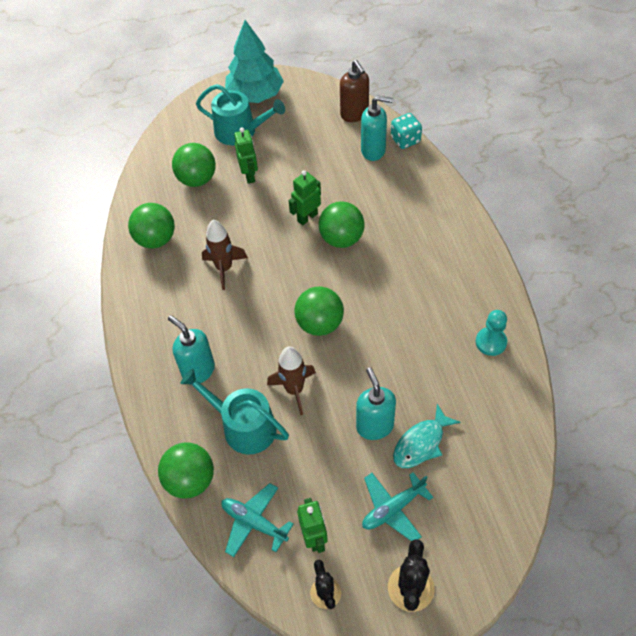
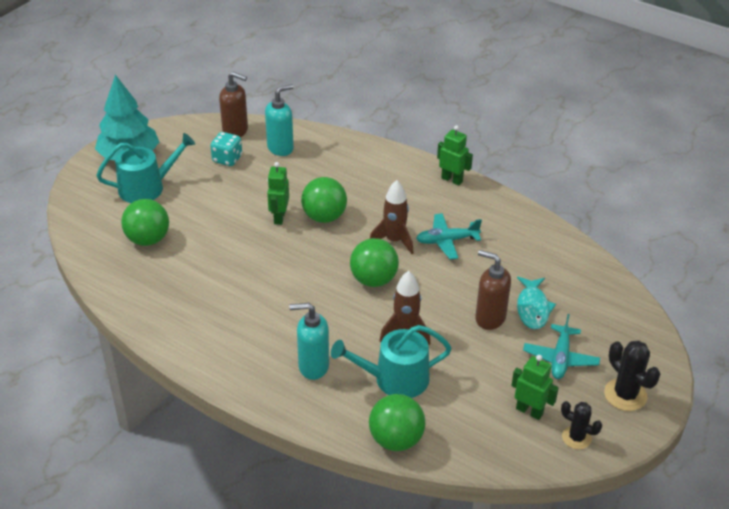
camera: 45 degrees left, 15 degrees down
(156, 239) = (162, 300): green ball -> none
(224, 268) = (250, 287): brown rocket -> brown rocket (394, 241)
(249, 175) = (194, 214): green robot -> green robot (452, 180)
(254, 522) = (477, 432): turquoise plane -> turquoise plane (447, 241)
(374, 426) = (490, 318): turquoise soap dispenser -> brown soap dispenser
(405, 140) = (298, 129): turquoise dice -> turquoise dice (227, 159)
(491, 342) = (507, 222): turquoise pawn -> none

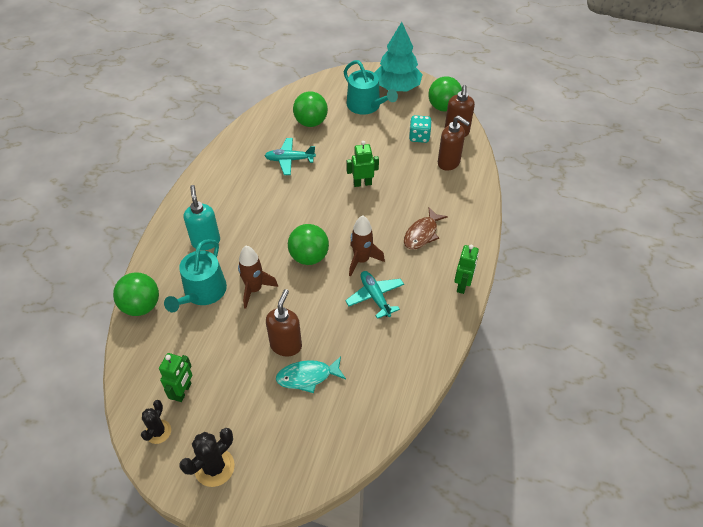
camera: 75 degrees right, 10 degrees up
(280, 148) = (449, 163): turquoise soap dispenser -> brown soap dispenser
(324, 217) = (373, 209): green ball -> green ball (443, 107)
(375, 190) = (422, 234): none -> brown fish
(394, 379) = (202, 293): turquoise watering can -> turquoise watering can turned 135 degrees counterclockwise
(560, 358) = (249, 407): turquoise plane -> turquoise plane (289, 160)

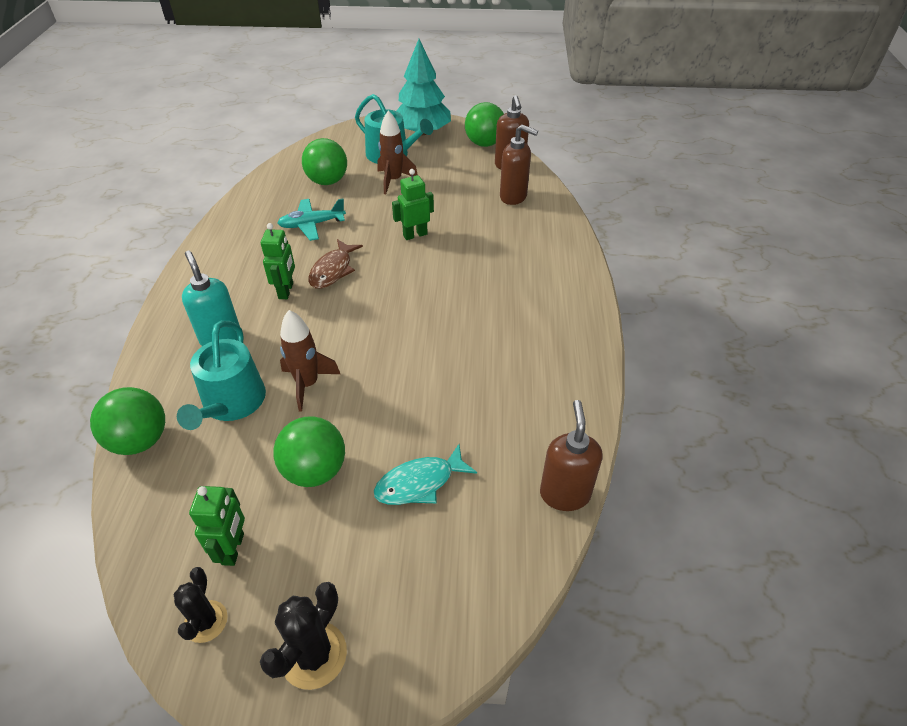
camera: 15 degrees left, 5 degrees down
(286, 345) = (375, 447): brown soap dispenser -> brown soap dispenser (564, 494)
(309, 257) = (372, 329): green ball -> green ball (315, 470)
(361, 260) = (445, 320): brown rocket -> brown rocket (393, 180)
(375, 297) = (478, 360): turquoise plane -> none
(419, 137) = (467, 176): turquoise dice -> none
(422, 234) = (511, 276): brown fish -> brown fish (333, 270)
(462, 285) = (585, 325): green robot -> green robot (286, 291)

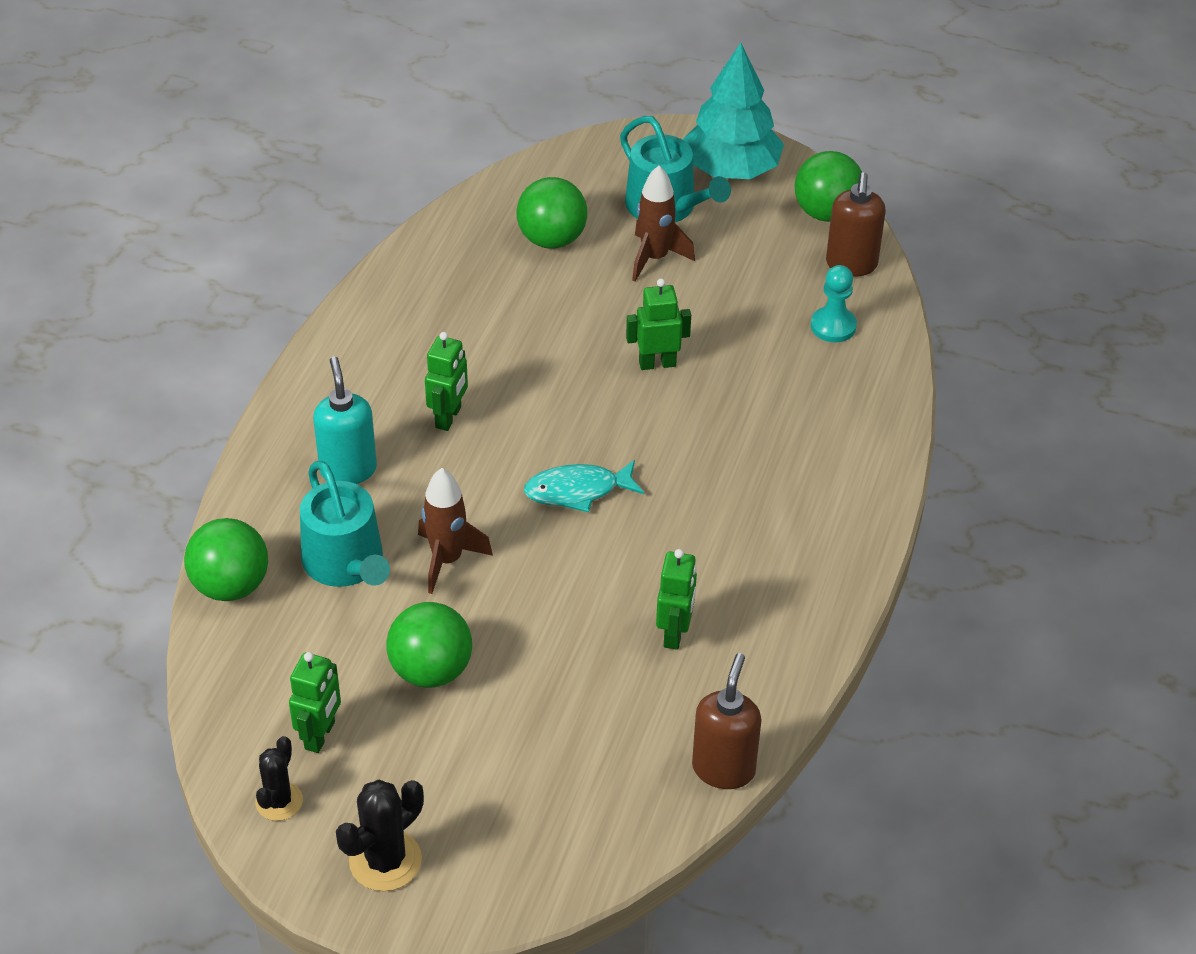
camera: 15 degrees right, 0 degrees up
(231, 404) = (346, 564): turquoise watering can -> turquoise watering can turned 45 degrees counterclockwise
(312, 225) = (510, 314): turquoise plane -> none
(333, 270) = (521, 398): brown fish -> none
(419, 483) = (552, 714): turquoise fish -> turquoise fish (577, 491)
(489, 400) = (674, 633): none -> green robot
(513, 197) = (833, 326): brown soap dispenser -> turquoise pawn

